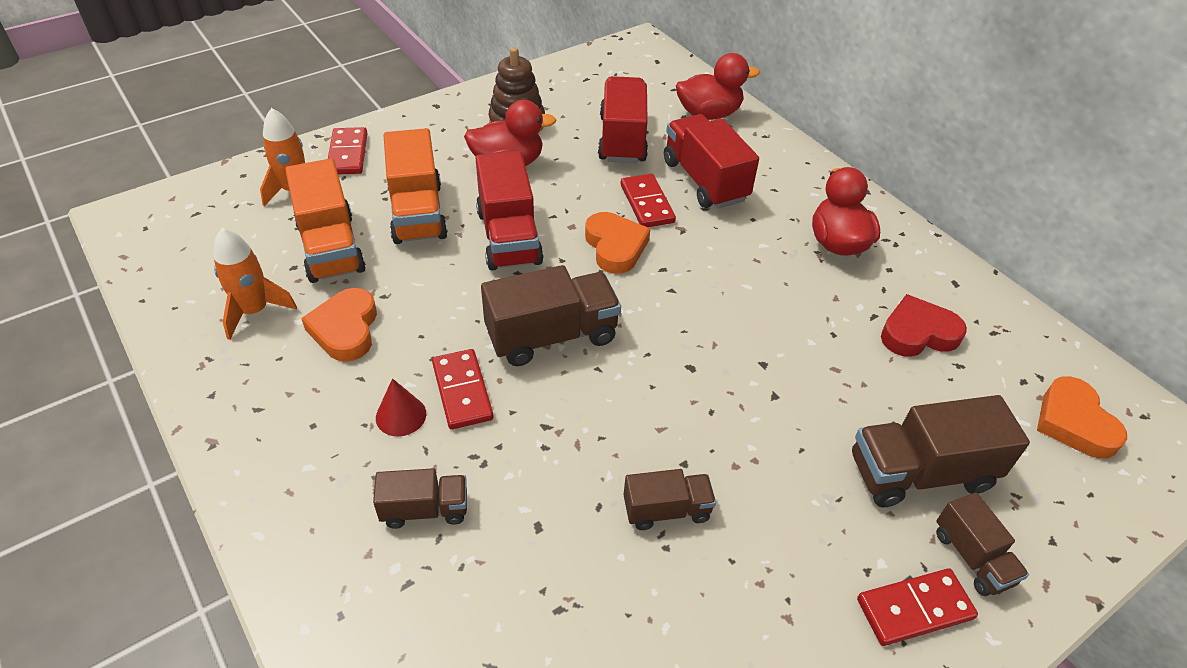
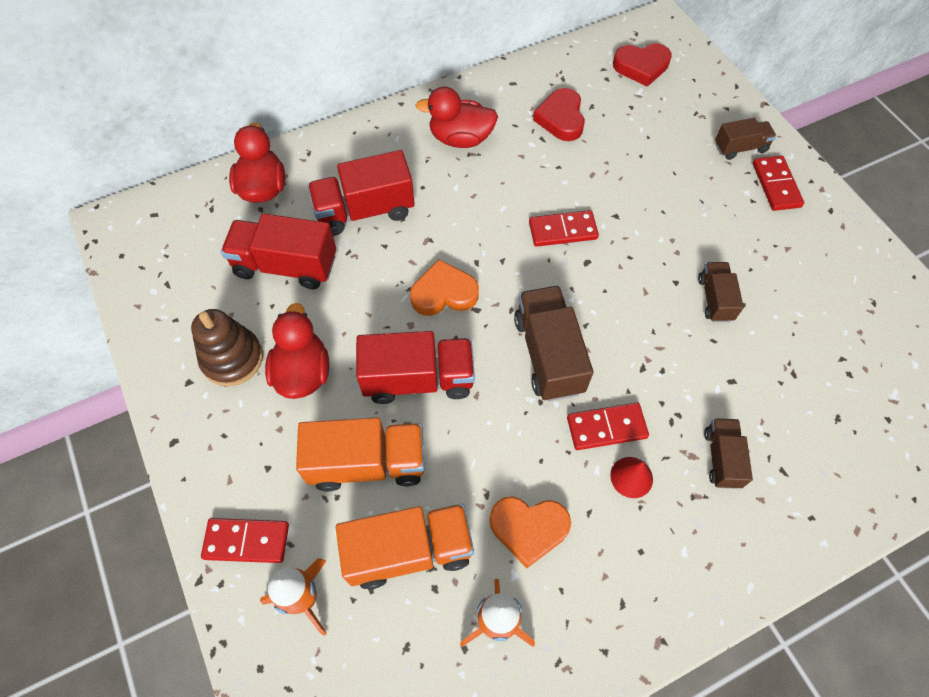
camera: 80 degrees left, 15 degrees up
(646, 203) = (389, 260): red domino -> red domino (563, 231)
(920, 473) = (681, 154): brown truck -> none
(1074, 422) = (641, 67): orange heart -> red heart

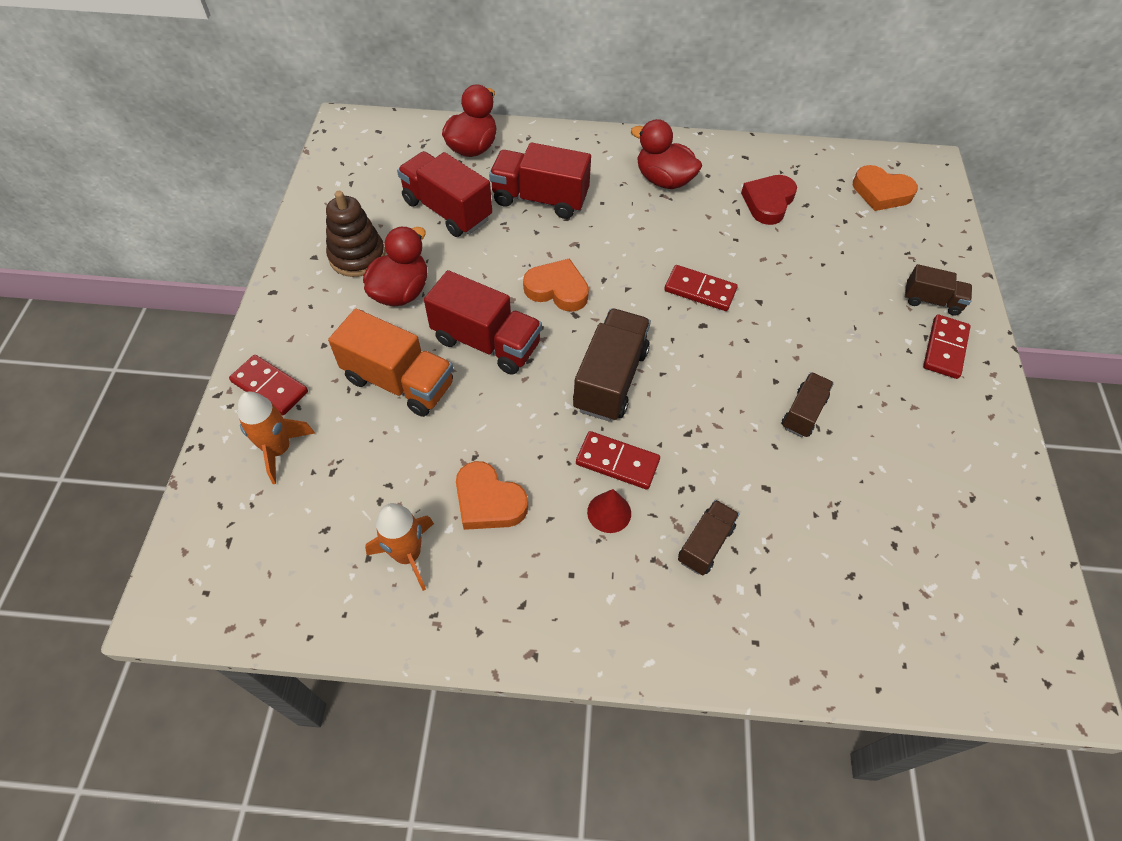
camera: 30 degrees right, 5 degrees down
(409, 551) = (381, 462): orange truck -> none
(641, 67) = (881, 192): red heart -> orange heart

